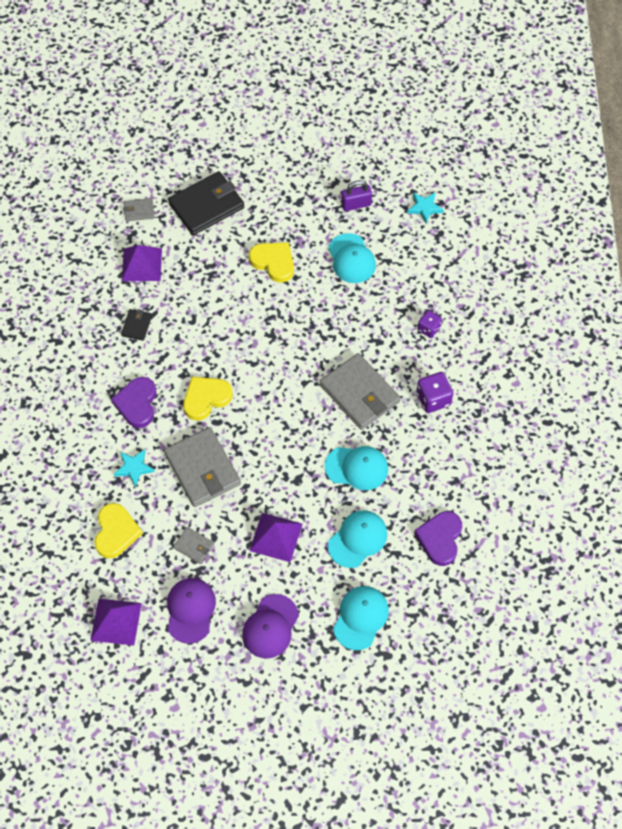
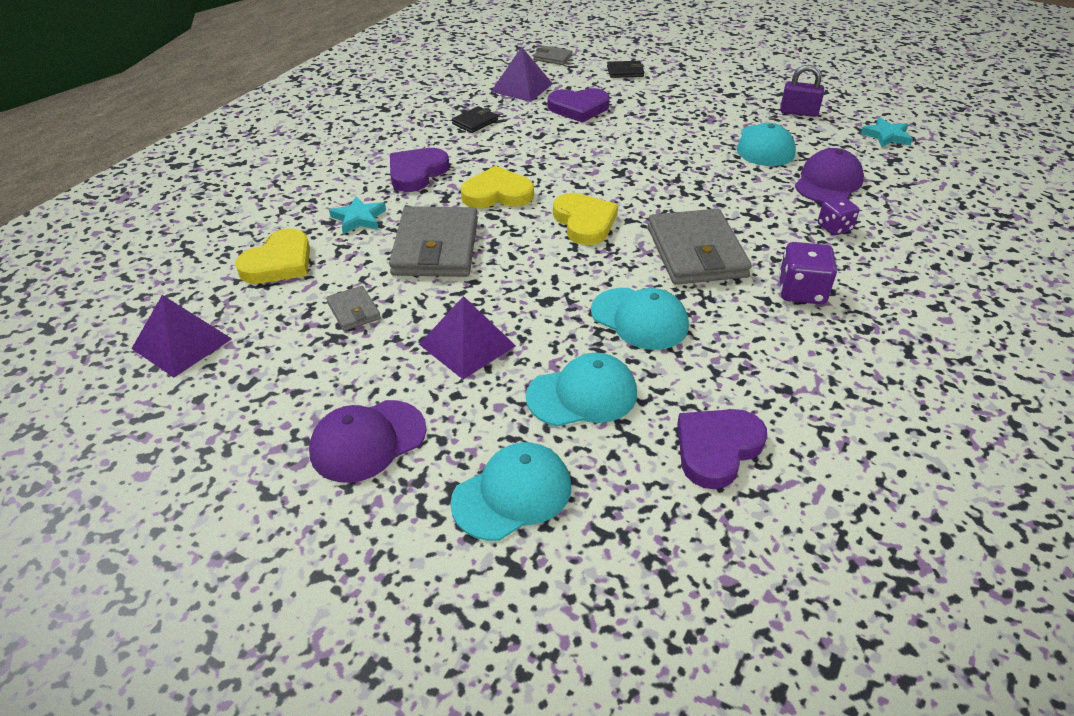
camera: 30 degrees right, 20 degrees down
(190, 610) = (282, 373): purple cap -> purple cap (828, 182)
(200, 272) = (578, 108): none -> purple heart
(206, 206) = (625, 72): black wallet -> black wallet, size x0.47
(273, 262) = (667, 124): yellow heart -> yellow heart (584, 222)

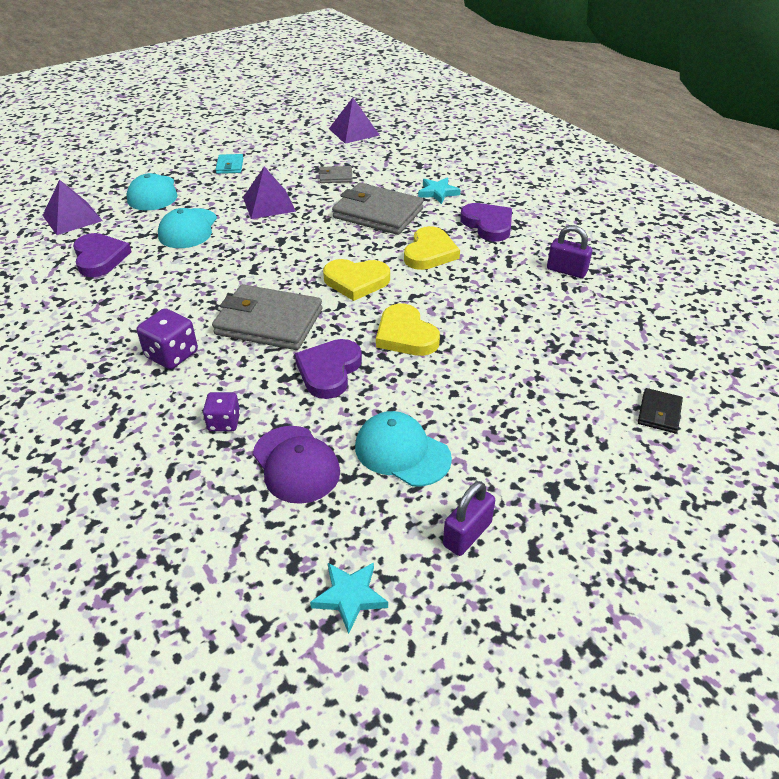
camera: 115 degrees right, 0 degrees up
(279, 262) = (407, 162): yellow heart -> yellow heart (405, 335)
(367, 441) = (230, 166): purple cap -> turquoise wallet
(475, 122) = (566, 271): black wallet -> purple padlock
(522, 87) = (638, 318): purple pyramid -> purple pyramid (72, 218)
(552, 58) = (721, 364): grey wallet -> none
(578, 108) = (568, 342): purple heart -> purple heart (329, 371)
(639, 319) = (225, 269): turquoise cap -> none

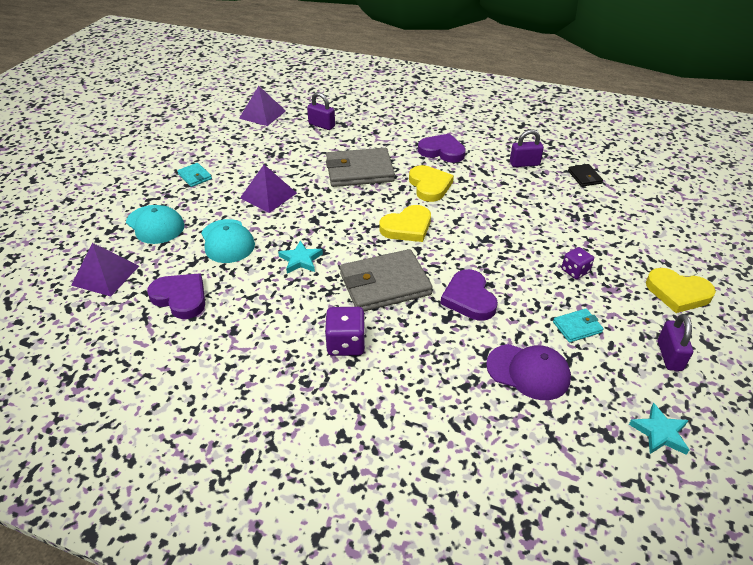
camera: 35 degrees left, 0 degrees up
(224, 422) = (447, 371): purple dice -> purple dice (575, 271)
(335, 177) = (293, 155): grey wallet -> none
(396, 159) = (321, 125): none -> purple padlock
(402, 452) = (577, 327): turquoise cap -> turquoise wallet
(405, 335) = (485, 250): yellow heart -> yellow heart (678, 293)
(438, 192) = (382, 140): turquoise star -> turquoise star (300, 260)
(659, 413) = (670, 230): black wallet -> black wallet (584, 177)

